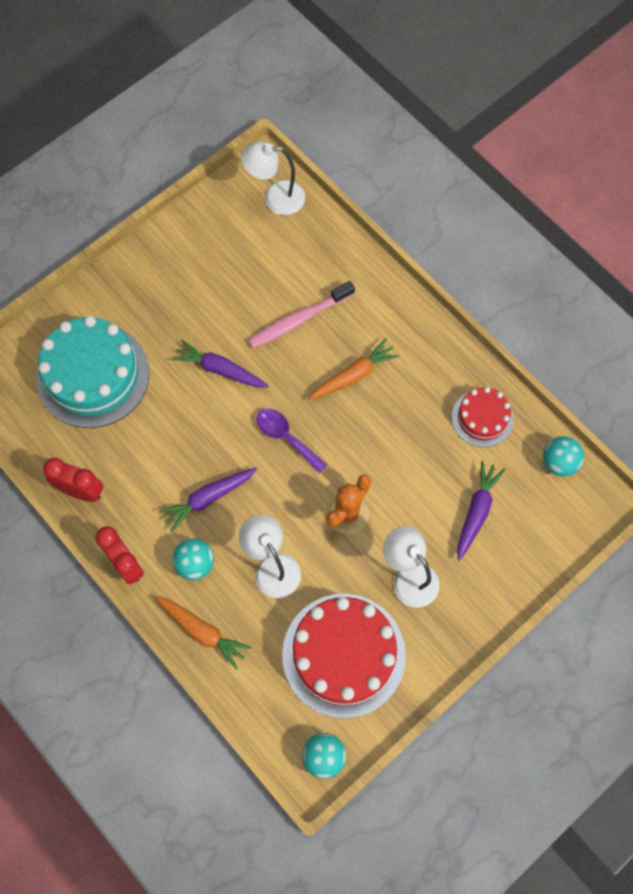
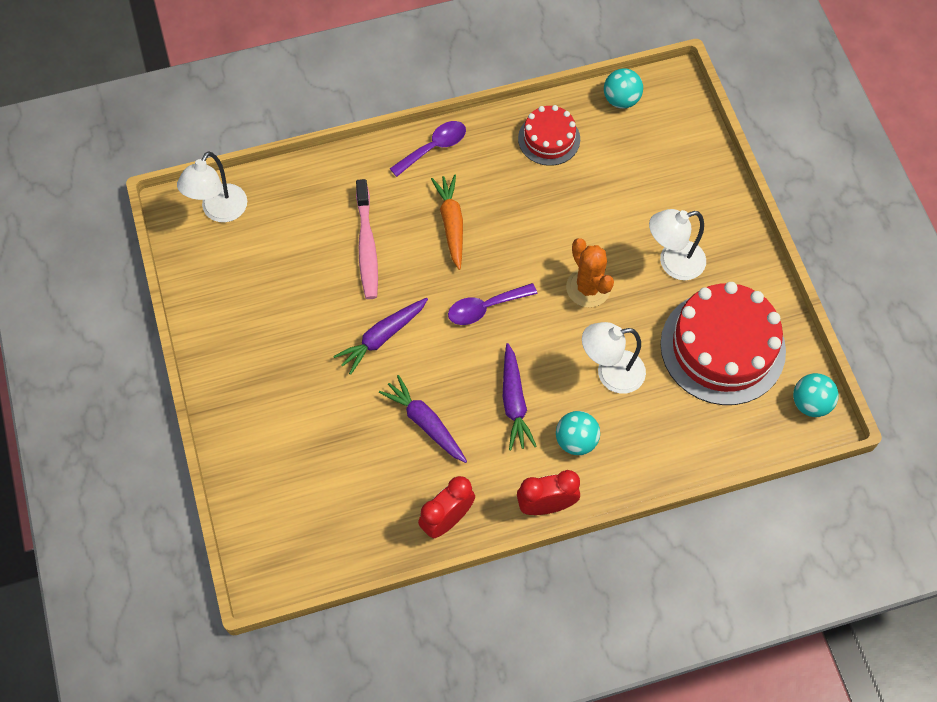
camera: 65 degrees left, 5 degrees down
(93, 375) = (323, 460): turquoise cake -> none
(202, 631) = (647, 461): orange carrot -> none
(421, 328) = (434, 148): none -> purple spoon
(476, 512) = (636, 183): purple carrot -> purple carrot (425, 423)

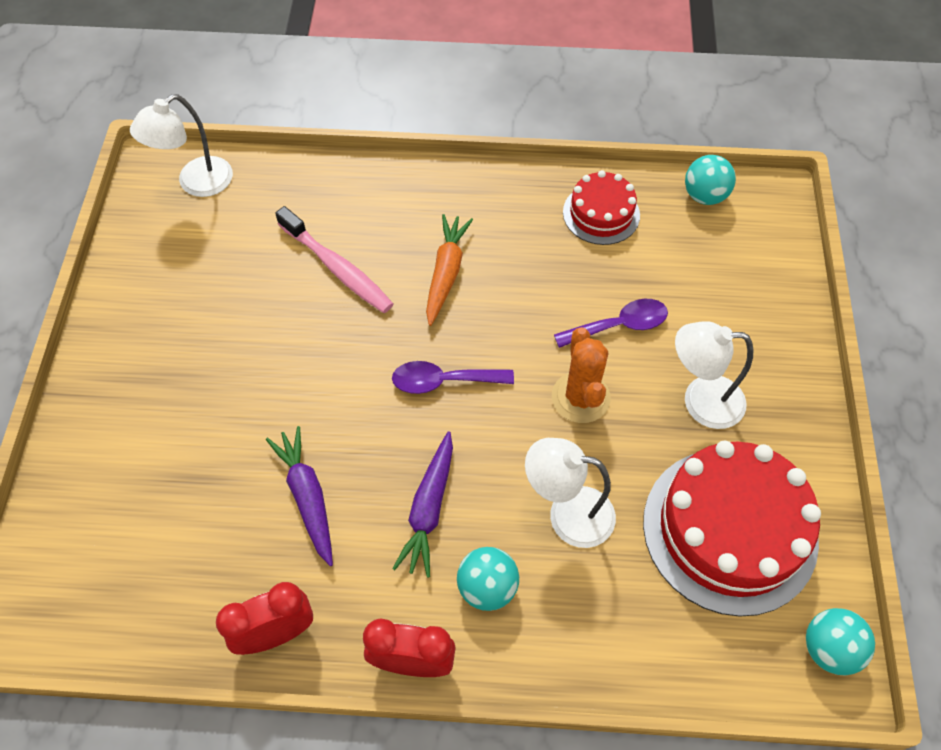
camera: 20 degrees right, 5 degrees down
(367, 246) = (337, 268): pink toothbrush -> pink toothbrush turned 60 degrees counterclockwise
(382, 337) = (306, 376): purple carrot -> none
(434, 148) = (463, 185): purple spoon -> purple spoon (619, 326)

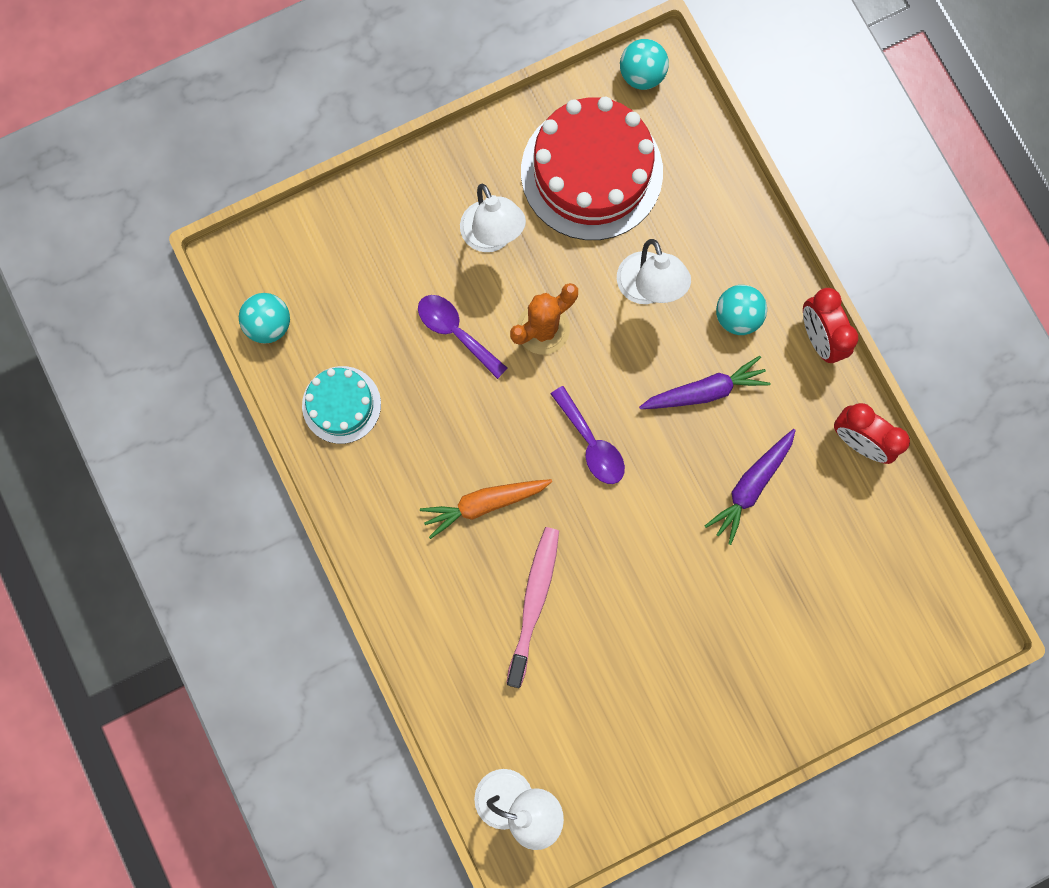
camera: 120 degrees left, 20 degrees up
(601, 214) = (341, 404): red cake -> turquoise cake

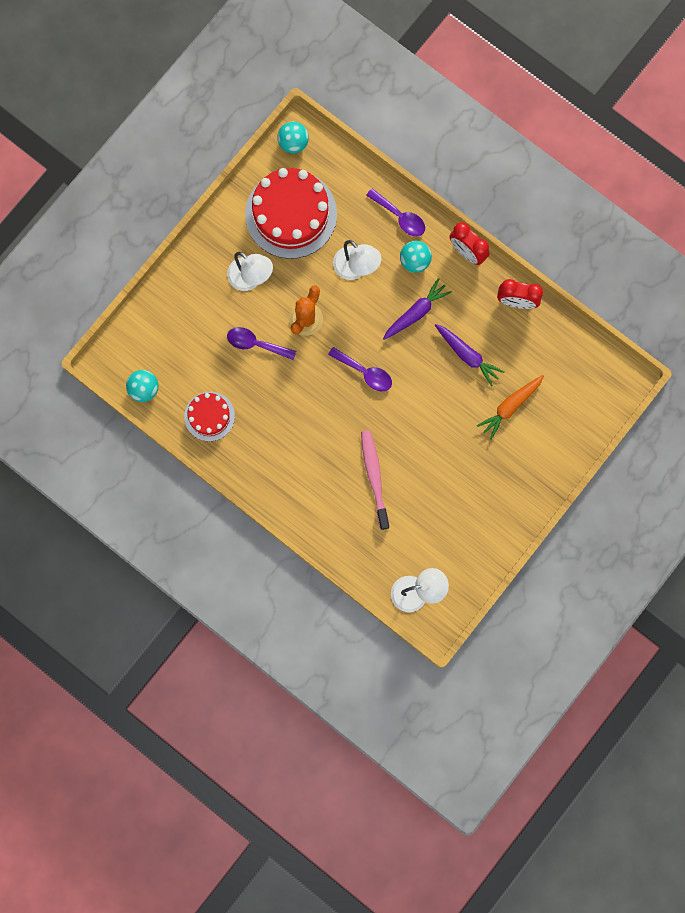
camera: 25 degrees left, 0 degrees up
(341, 404) = (209, 416): turquoise cake -> red cake
(484, 504) = (320, 435): orange carrot -> orange carrot (510, 406)
(745, 244) = (400, 217): none -> purple spoon
(751, 486) = (467, 355): purple carrot -> purple carrot turned 60 degrees counterclockwise

